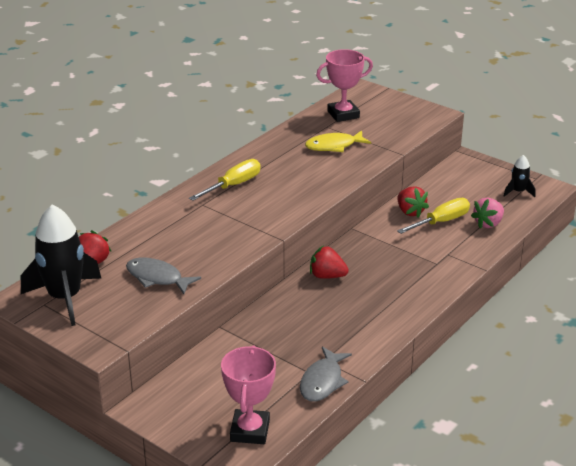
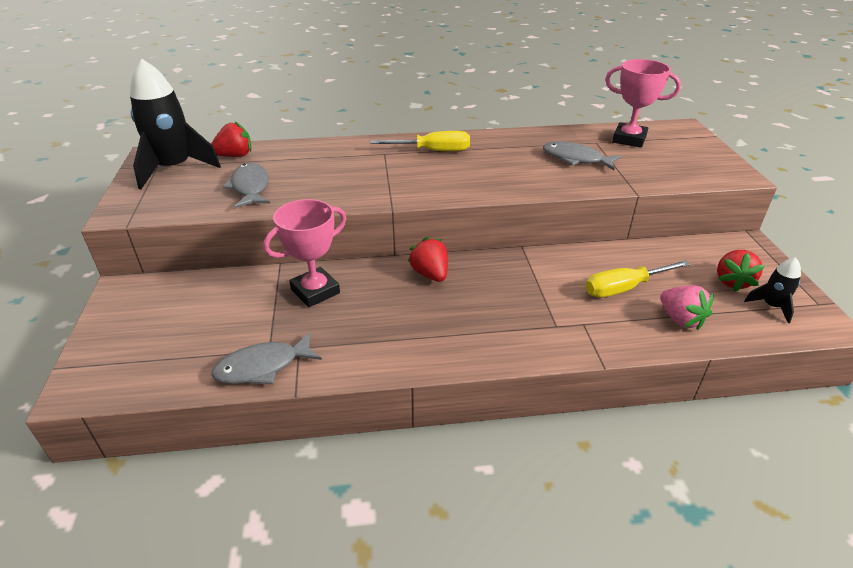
camera: 45 degrees right, 5 degrees up
(250, 431) = (137, 366): pink trophy -> pink trophy (315, 291)
(334, 146) = (575, 159): yellow fish -> grey fish
(410, 212) = (604, 261): red strawberry -> red strawberry (732, 282)
(441, 222) = (624, 288): yellow screwdriver -> yellow screwdriver turned 150 degrees clockwise
(488, 224) = (680, 319): pink strawberry -> pink strawberry turned 120 degrees counterclockwise

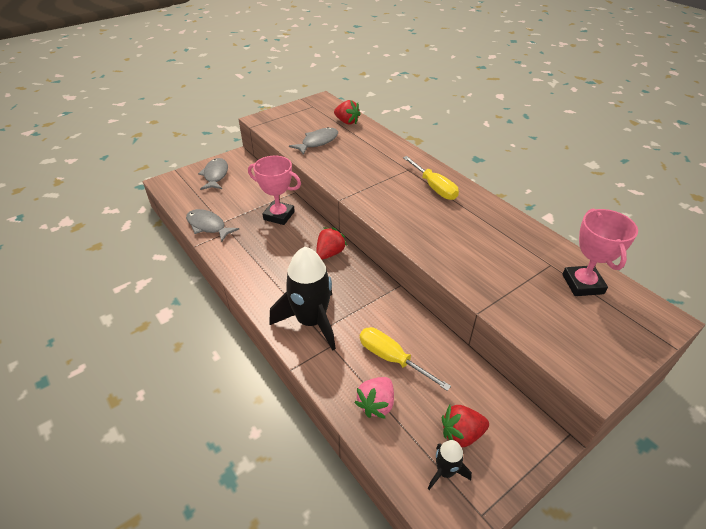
camera: 60 degrees right, 5 degrees up
(174, 169) = (314, 112): black rocket -> black rocket (311, 321)
(575, 159) = (502, 260): grey fish -> grey fish (215, 175)

